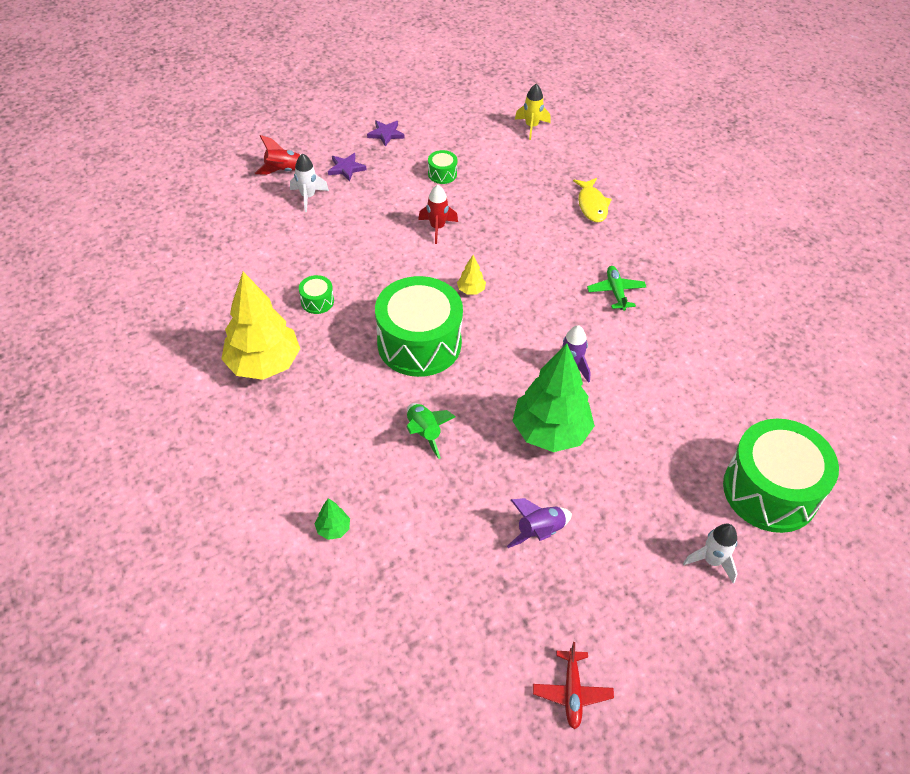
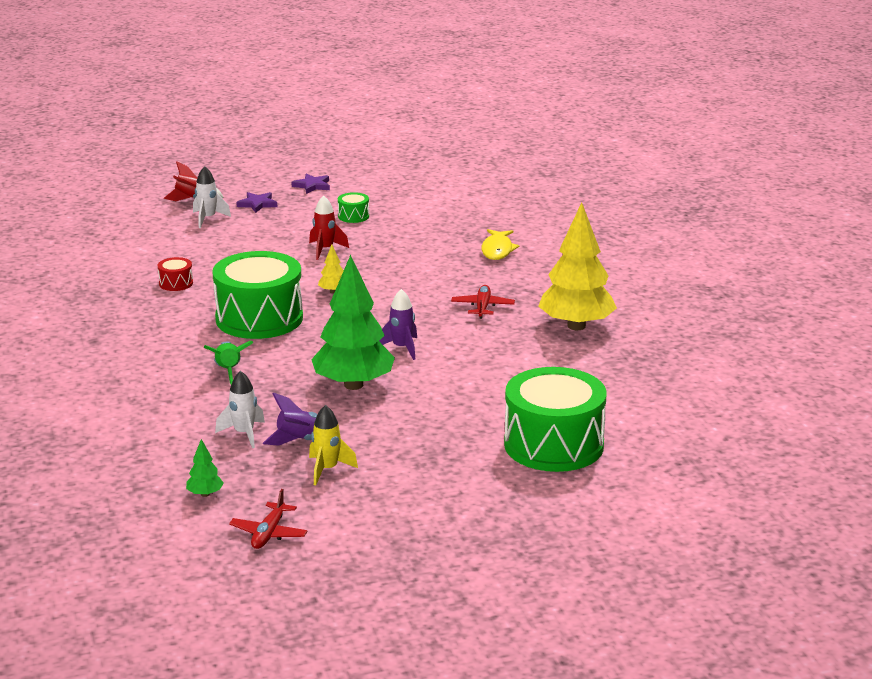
camera: 15 degrees right, 25 degrees down
(264, 364) = (101, 315): yellow tree -> yellow tree (576, 326)
(317, 301) = (176, 283): green drum -> red drum
(333, 529) = (106, 416): green tree -> green tree (205, 494)
(531, 127) = (469, 194): yellow rocket -> yellow rocket (327, 470)
(616, 292) = (482, 307): green plane -> red plane
(712, 561) = (461, 478): white rocket -> white rocket (244, 434)

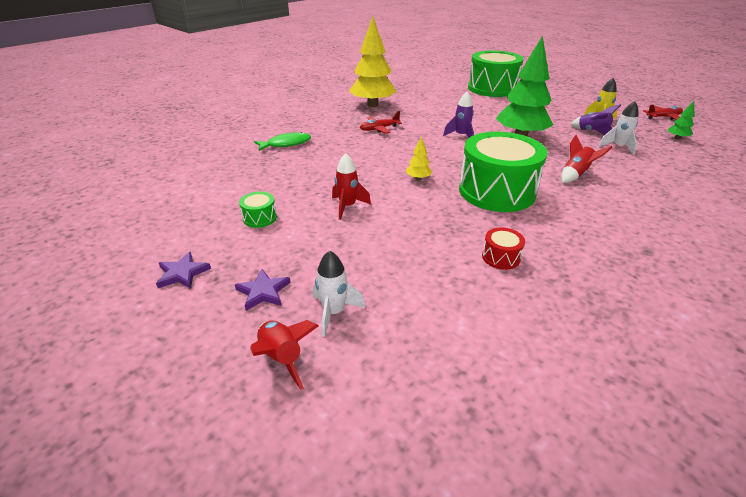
camera: 120 degrees left, 10 degrees up
(228, 372) = (576, 175): green rocket -> red rocket
(497, 250) = (286, 144): yellow fish -> green fish

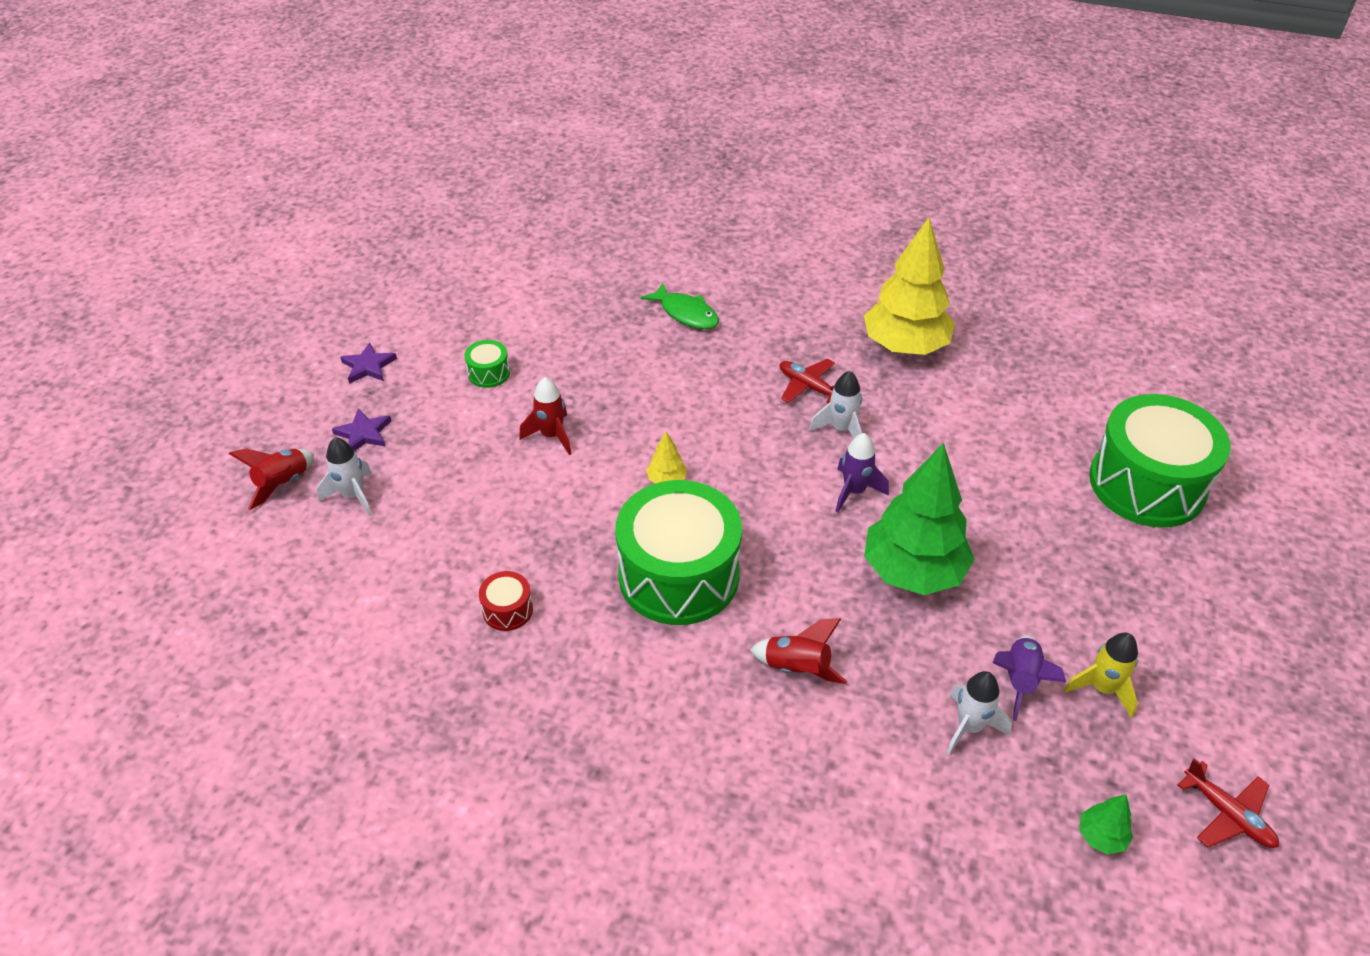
camera: 65 degrees right, 10 degrees up
(416, 129) = (841, 429): none -> white rocket

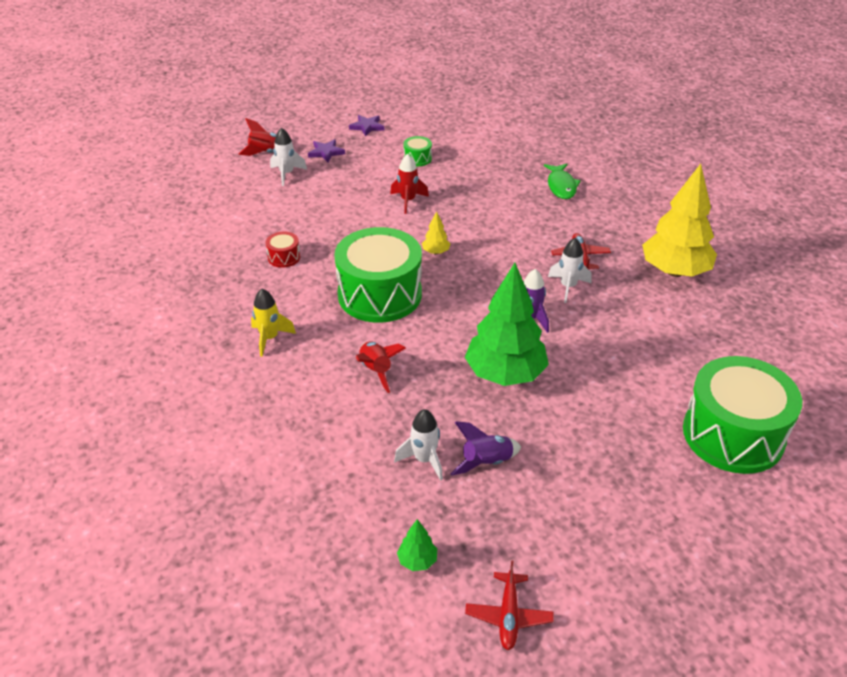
camera: 45 degrees right, 5 degrees down
(1102, 689) = (529, 503): yellow rocket -> yellow rocket (269, 338)

